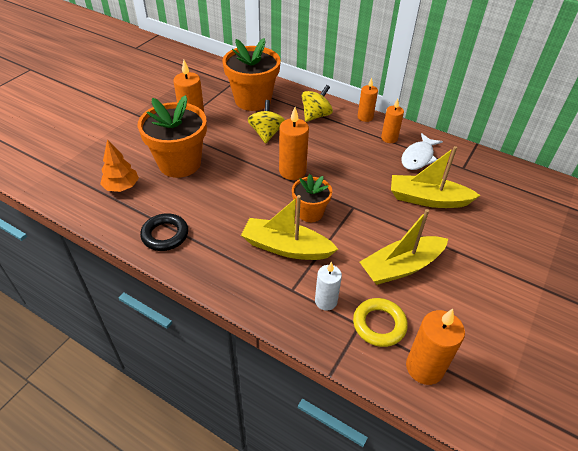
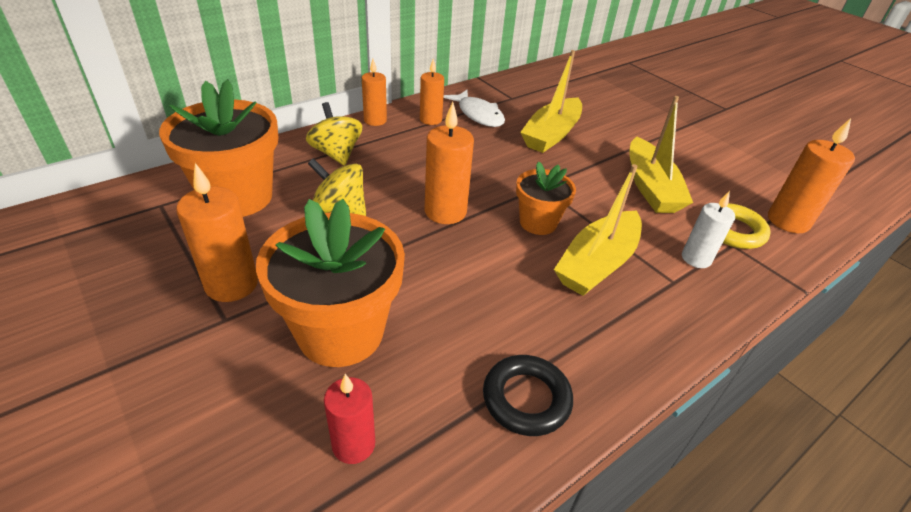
camera: 70 degrees left, 5 degrees down
(121, 187) = (353, 444): orange tree -> red candle

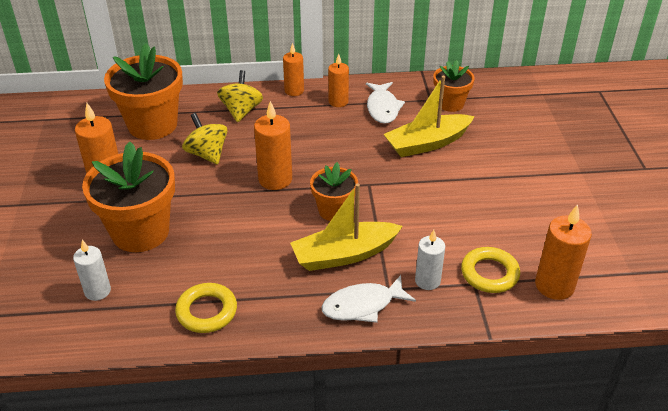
camera: 35 degrees right, 0 degrees up
(353, 444) = (97, 291): red candle -> white candle
(526, 399) = (207, 311): black ring -> yellow ring
(532, 97) = (450, 104): none -> orange flower pot
(650, 187) = (461, 215): yellow boat -> none
(673, 310) = (362, 305): none -> white fish

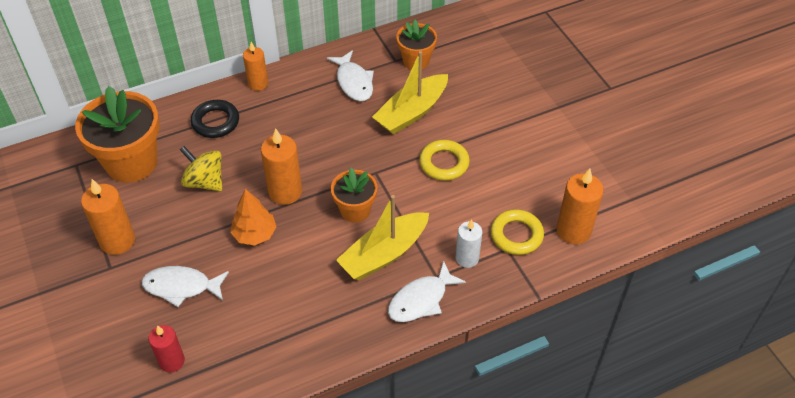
camera: 20 degrees left, 10 degrees up
(97, 291) = (172, 361): white candle -> red candle
(140, 232) = (181, 287): orange flower pot -> white fish
(207, 311) = (285, 349): yellow ring -> yellow ring (444, 163)
(229, 206) = (254, 234): none -> orange tree
(241, 111) = (215, 122): yellow spinning top -> black ring
(338, 102) = (307, 86): orange candle -> none

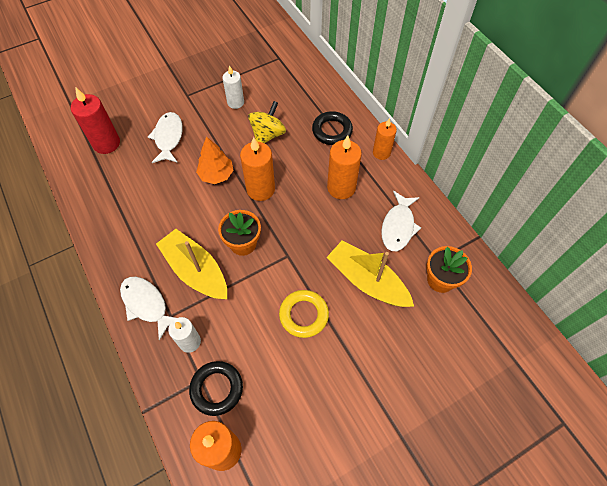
camera: 85 degrees right, 10 degrees up
(117, 241) = (210, 94): orange candle -> orange candle (341, 188)
(131, 162) = (283, 87): orange flower pot -> none
(141, 213) = (235, 102): none -> white candle
(172, 361) = (106, 143): red candle -> red candle, size x1.52
(354, 82) = (398, 226): white fish -> white fish turned 45 degrees counterclockwise
(516, 235) = (217, 389): yellow ring -> black ring

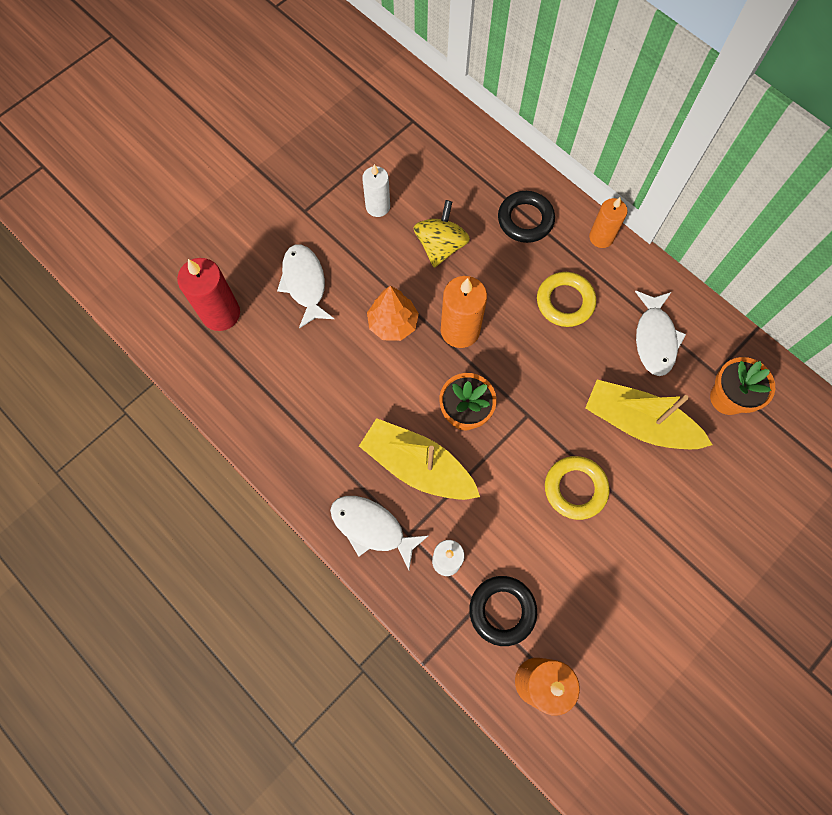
camera: 15 degrees left, 10 degrees up
(341, 188) = (565, 302): orange candle -> yellow ring

